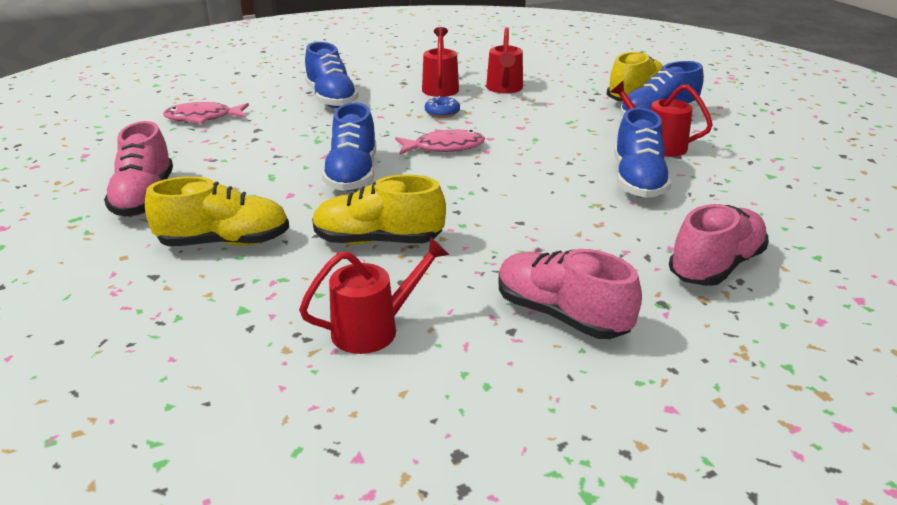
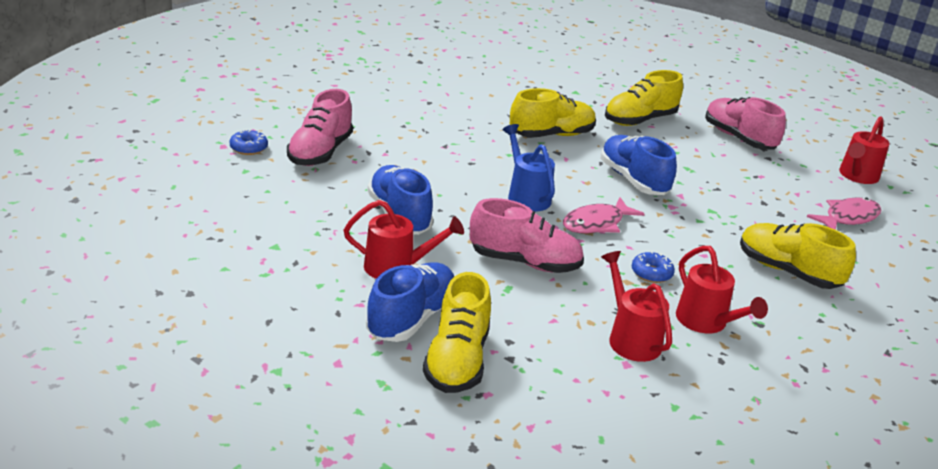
camera: 150 degrees right, 0 degrees up
(331, 99) = (787, 271): blue shoe -> yellow shoe
(375, 329) = (499, 93): red watering can -> red watering can (856, 176)
(488, 179) = (526, 195): none -> blue watering can
(561, 315) = (407, 112): pink shoe -> pink shoe (525, 262)
(820, 289) = (249, 148): none -> blue donut

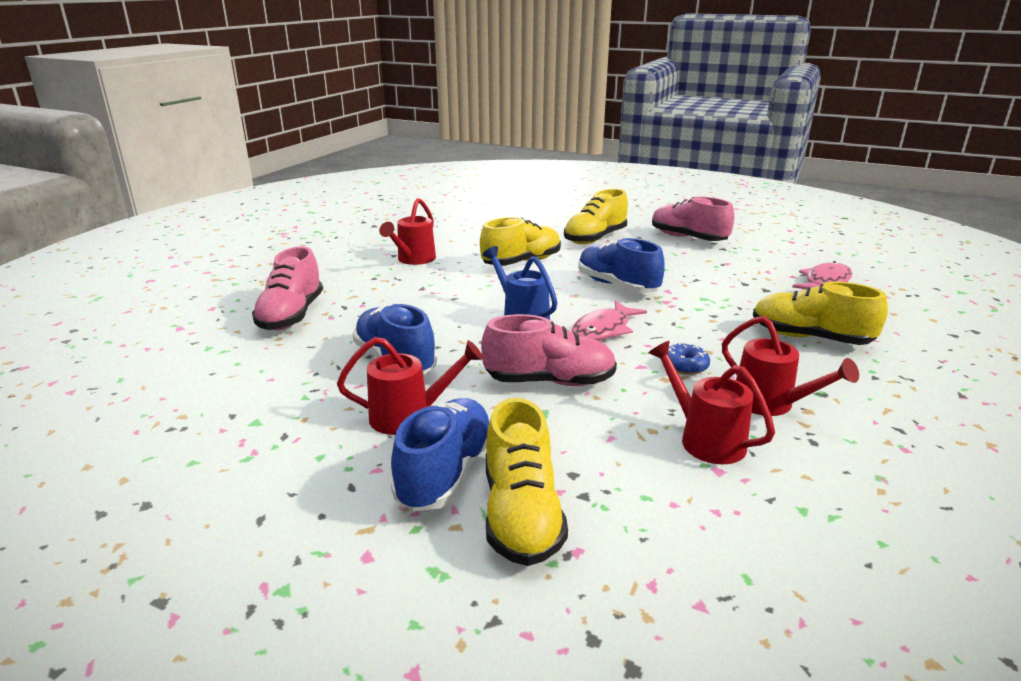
camera: 10 degrees left, 5 degrees down
(249, 148) = (209, 325): blue donut -> none
(856, 176) = (805, 250): red watering can -> red watering can (413, 260)

